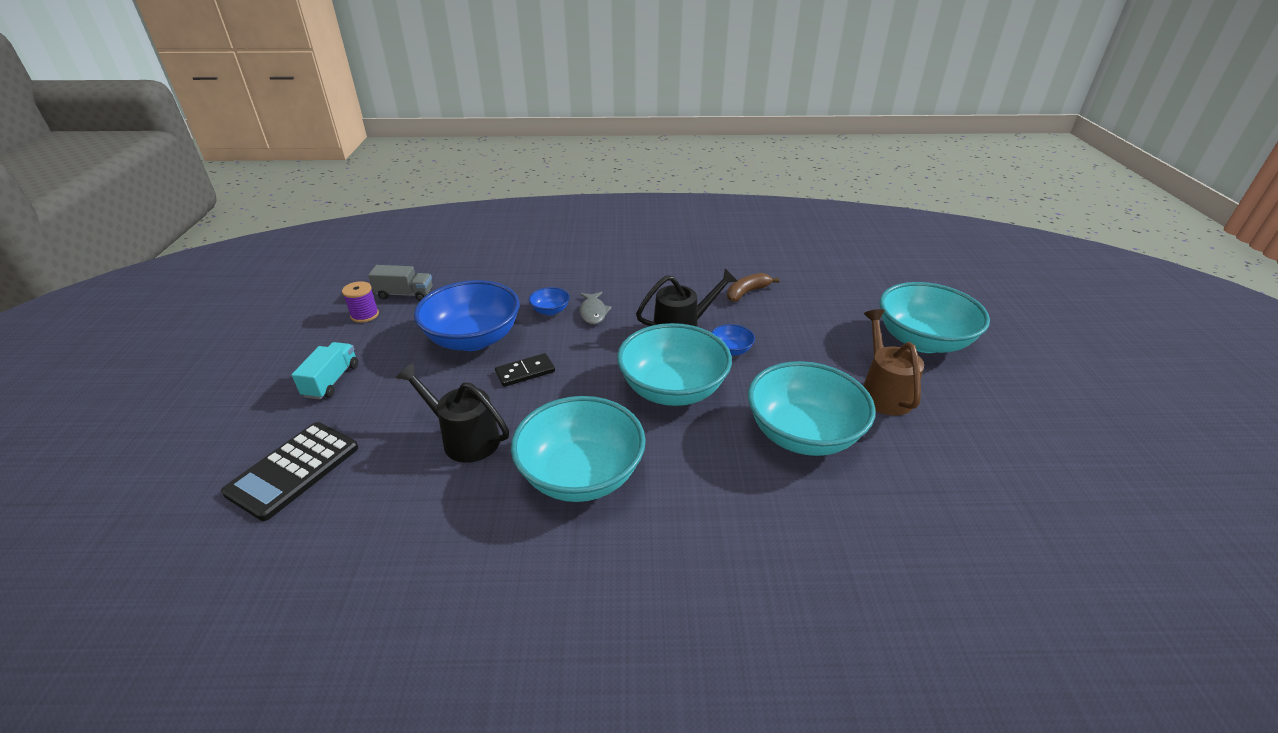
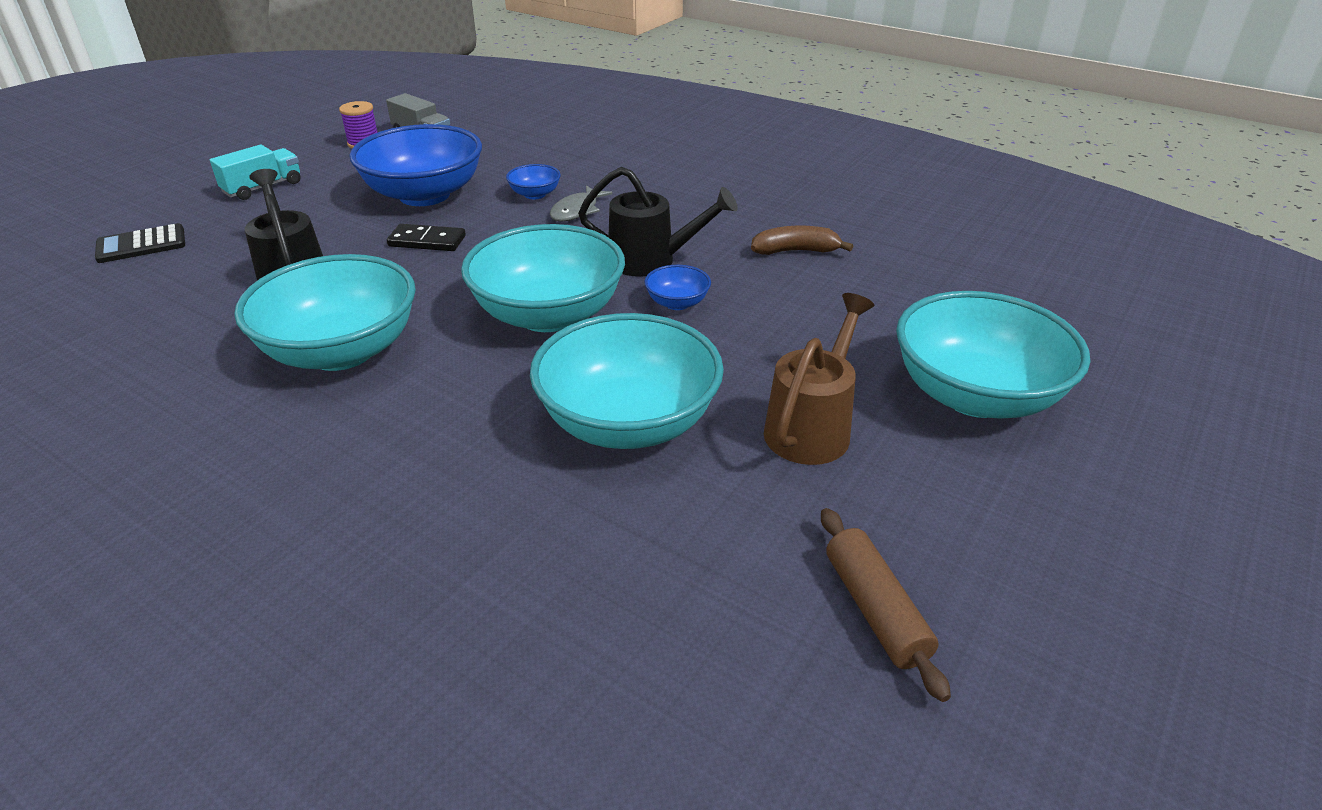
camera: 35 degrees right, 0 degrees up
(293, 470) = (141, 245): black calculator -> black calculator, size x0.65
(1019, 470) = (875, 610): none -> brown rolling pin

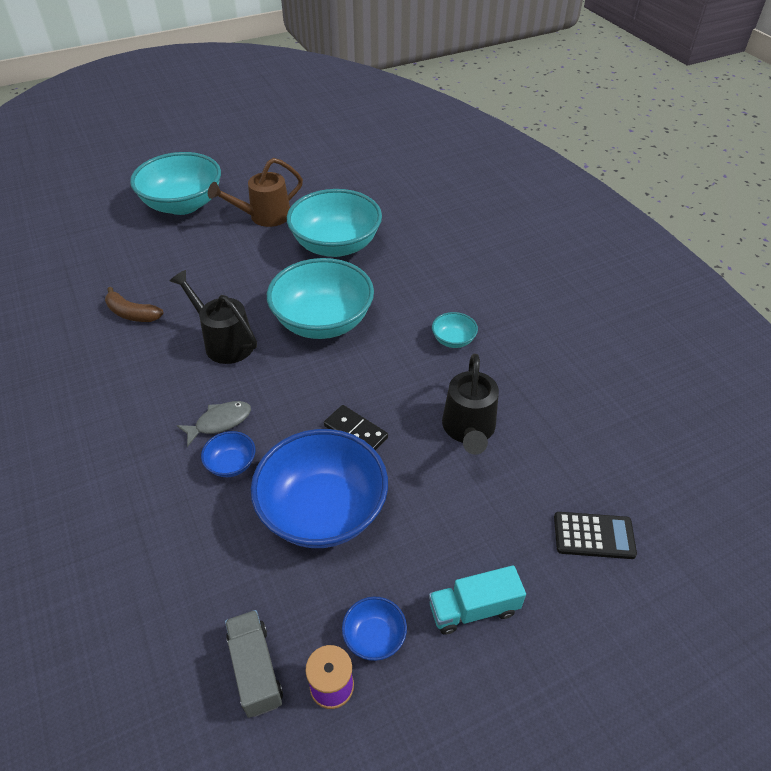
camera: 150 degrees left, 10 degrees up
(341, 351) = (453, 340): turquoise bowl -> turquoise bowl, size x0.43
(677, 303) = (246, 301): blue bowl -> blue bowl (374, 637)
(875, 610) = (316, 164): brown rolling pin -> none

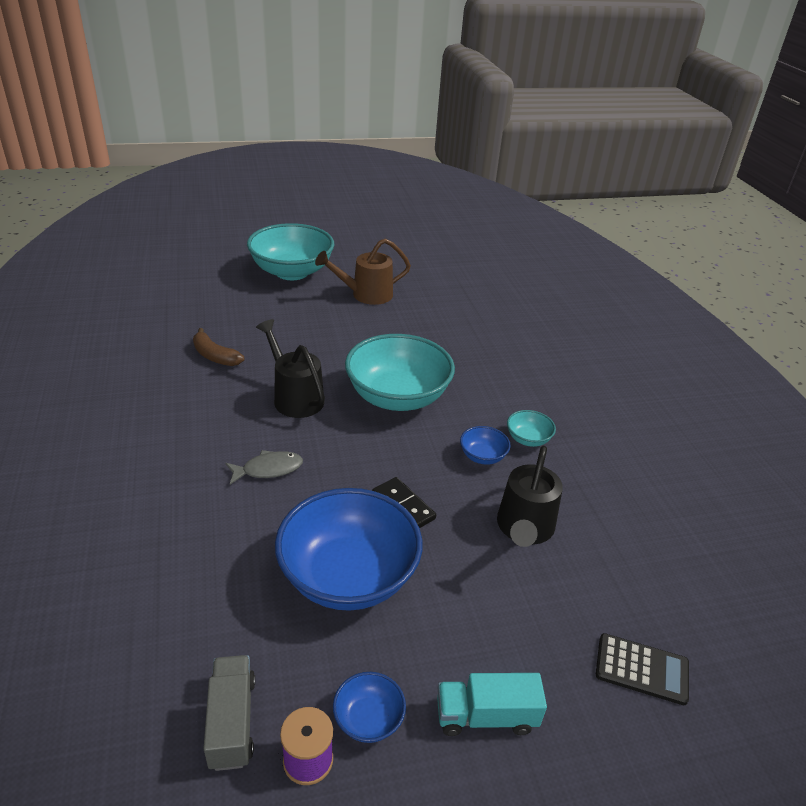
camera: 10 degrees right, 10 degrees down
(231, 464) = (268, 511): blue bowl -> blue bowl (482, 456)
(336, 245) = (429, 331): turquoise bowl -> none

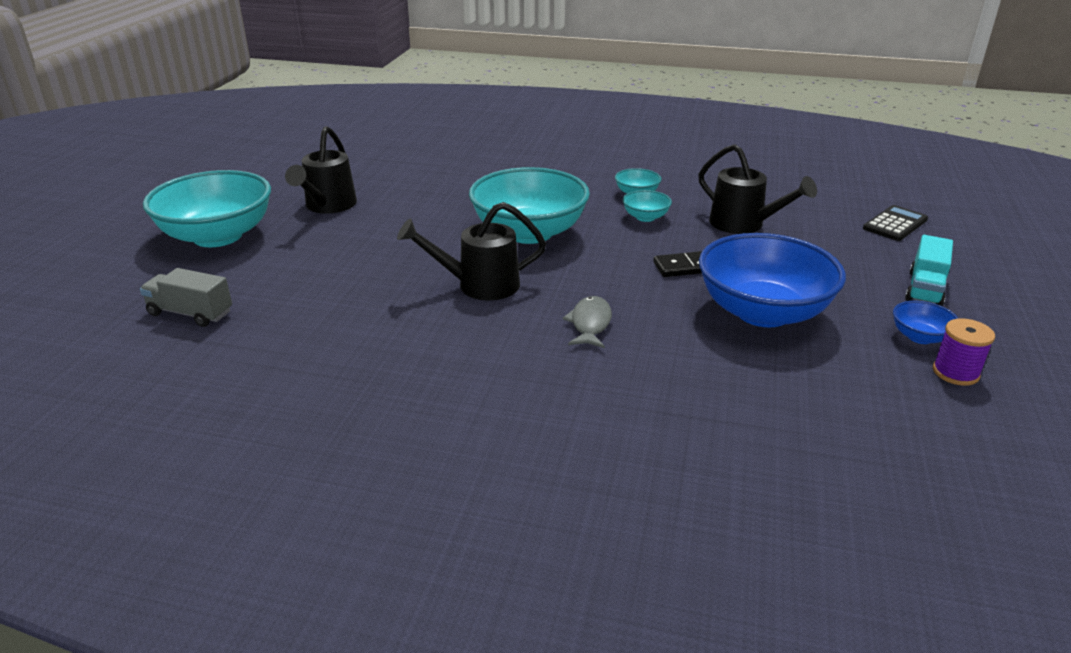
camera: 60 degrees left, 5 degrees down
(215, 356) = (346, 320): brown banana -> none
(232, 722) = (912, 403): grey truck -> grey truck (190, 313)
(365, 295) = (327, 206): brown watering can -> black watering can
(482, 456) = (645, 217): blue bowl -> turquoise bowl

